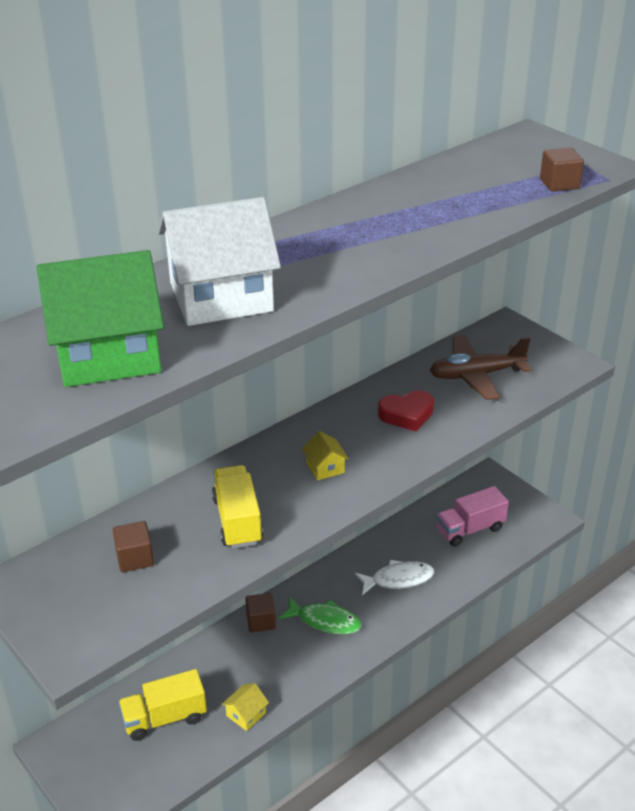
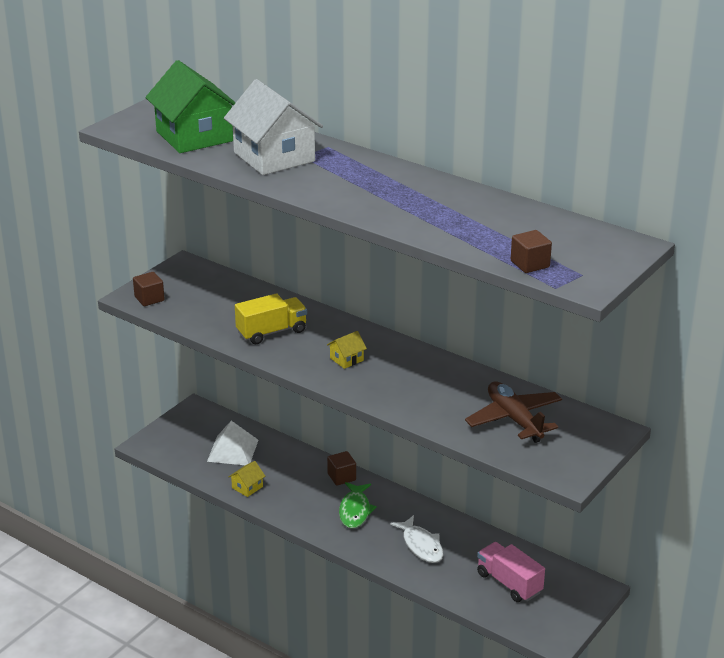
camera: 75 degrees right, 5 degrees down
(135, 558) = (221, 301): brown cube -> brown cube (149, 299)
(165, 718) = (233, 450): yellow truck -> white pyramid
(246, 714) = (247, 487): yellow house -> yellow house turned 75 degrees counterclockwise
(406, 415) = (434, 389): red heart -> none

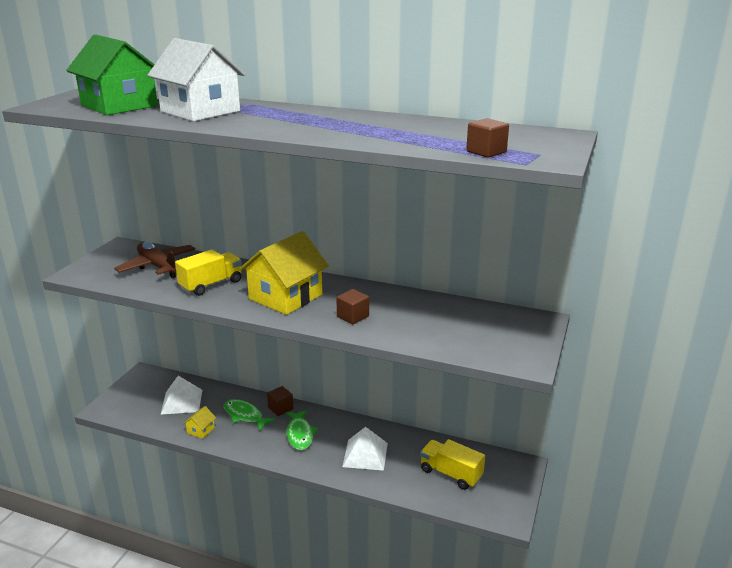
camera: 15 degrees left, 5 degrees down
(149, 299) = (92, 273): brown cube -> brown cube (353, 317)
(299, 479) = (245, 416): none -> green fish
(346, 359) = (285, 297): yellow house -> yellow house, size x2.38
(421, 545) = (365, 454): white fish -> white pyramid
(509, 583) = (451, 474): pink truck -> yellow truck
(514, 419) = (453, 323): brown plane -> brown plane (158, 266)

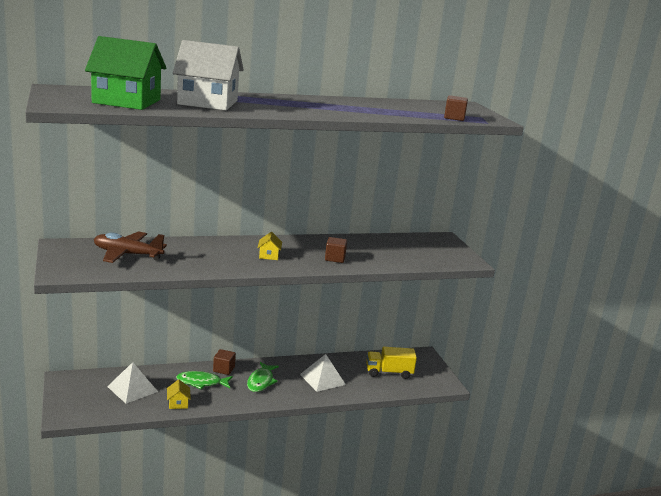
camera: 40 degrees left, 5 degrees down
(211, 285) = (198, 258): yellow truck -> none
(285, 297) = (269, 255): yellow house -> yellow house, size x0.42
(300, 434) = (261, 381): green fish -> green fish turned 60 degrees clockwise

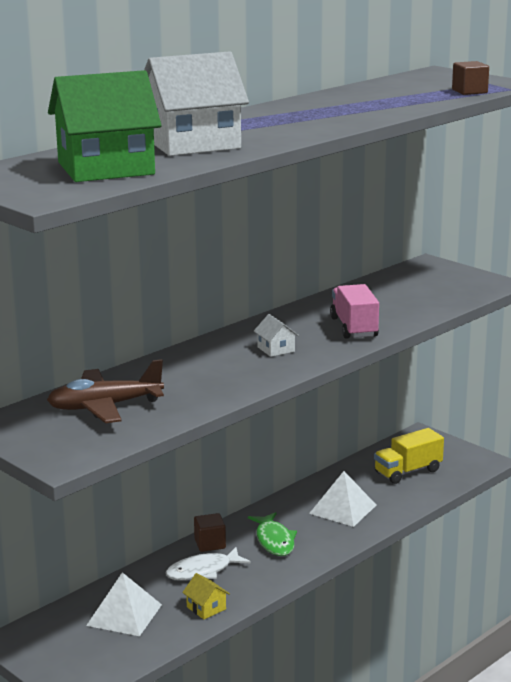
camera: 25 degrees left, 0 degrees up
(201, 382) = (203, 571): green fish -> white fish
(269, 255) = (276, 349): yellow house -> white house
(335, 258) = (354, 327): brown cube -> pink truck

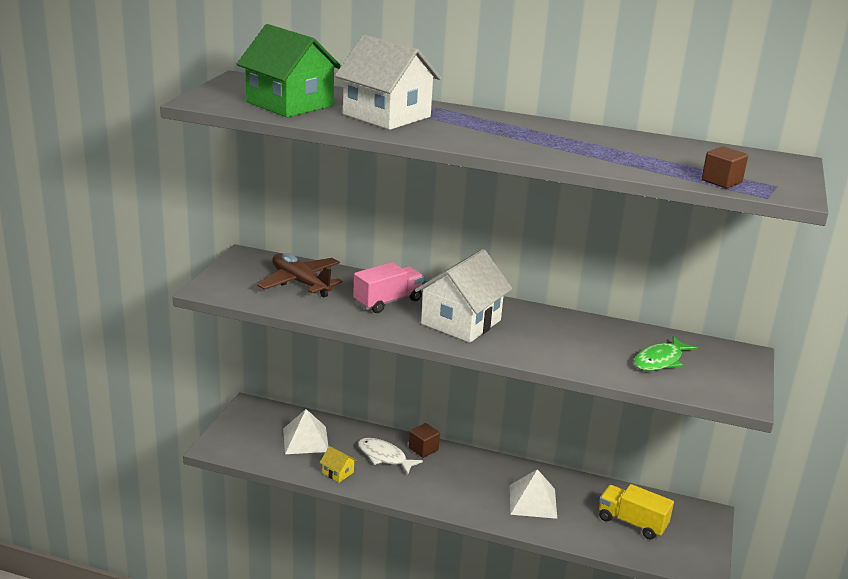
camera: 60 degrees right, 5 degrees up
(206, 608) = (338, 473): yellow house -> yellow house turned 75 degrees counterclockwise
(274, 541) = (453, 478): green fish -> green fish (660, 360)
(276, 349) = (461, 322): white house -> white house, size x2.38
(354, 327) = (543, 346): pink truck -> pink truck (388, 302)

